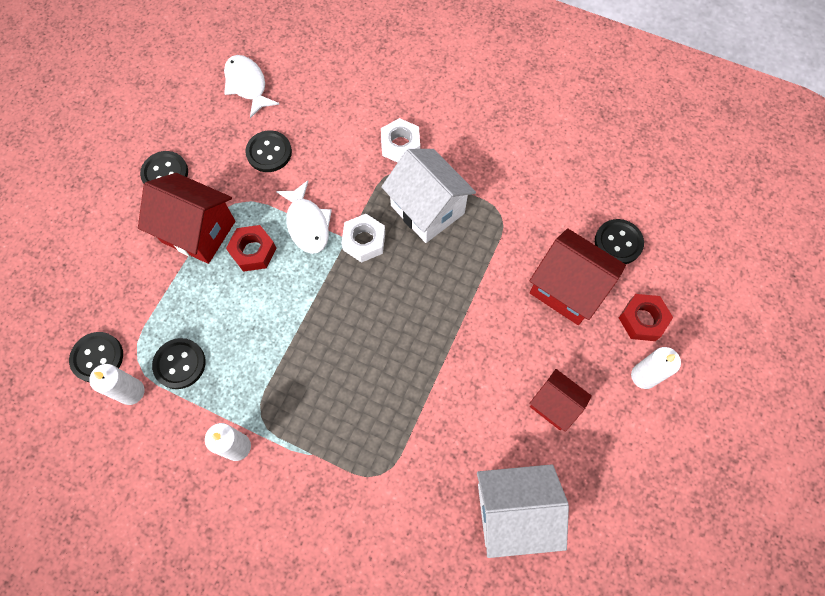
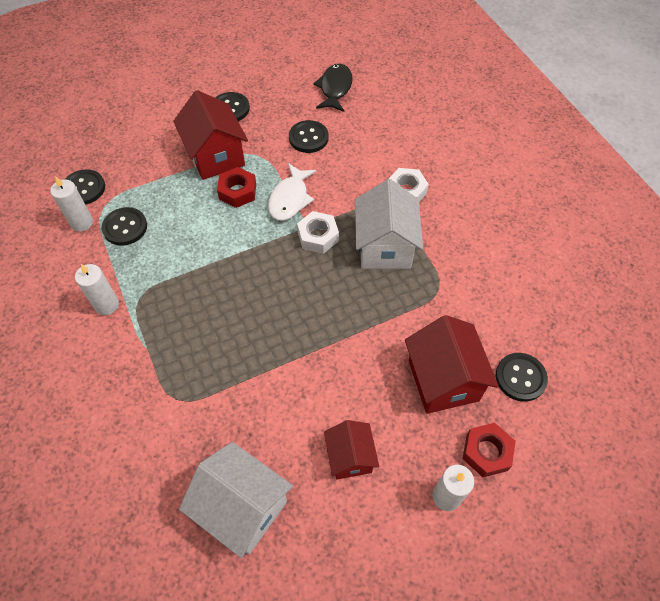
camera: 40 degrees right, 10 degrees down
(247, 85) = (335, 88): white fish -> black fish

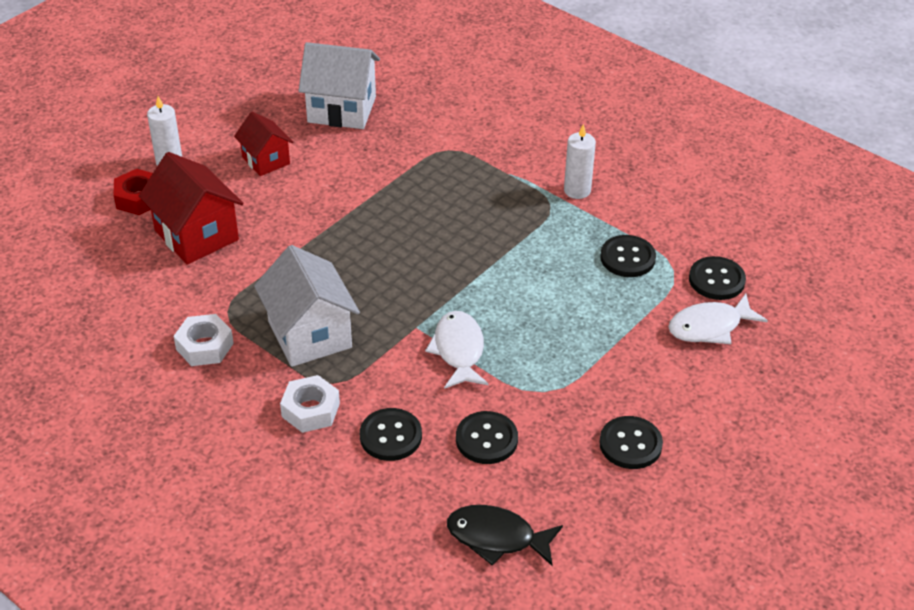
camera: 155 degrees right, 15 degrees down
(82, 222) = (680, 247): white candle -> none
(121, 158) = (710, 327): none -> white fish
(216, 156) = (593, 370): red house -> none
(237, 191) = (530, 337): red nut -> none
(318, 236) = (397, 320): white nut -> white nut (205, 346)
(335, 88) = (497, 537): black fish -> black fish turned 120 degrees clockwise
(520, 377) = (114, 261): black button -> black button (390, 436)

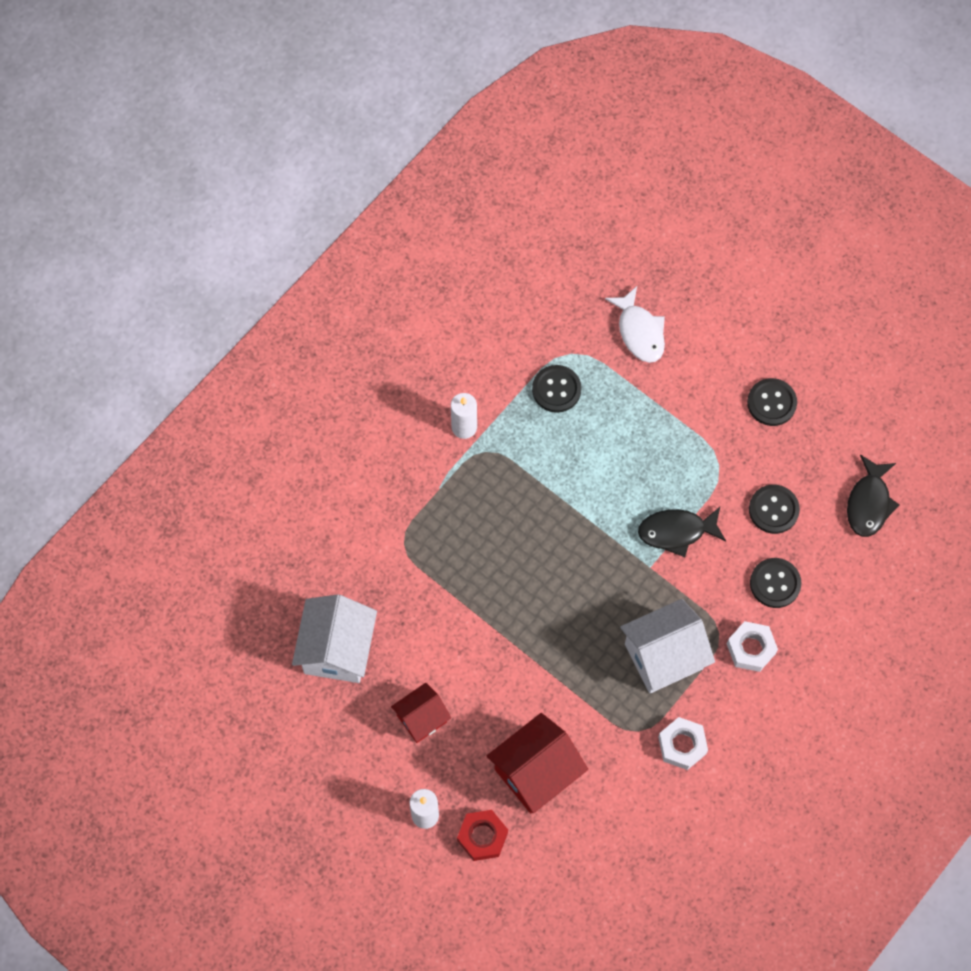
camera: 90 degrees left, 25 degrees up
(458, 350) = (676, 531): white fish -> black fish
(716, 280) = (582, 320): black button -> none

